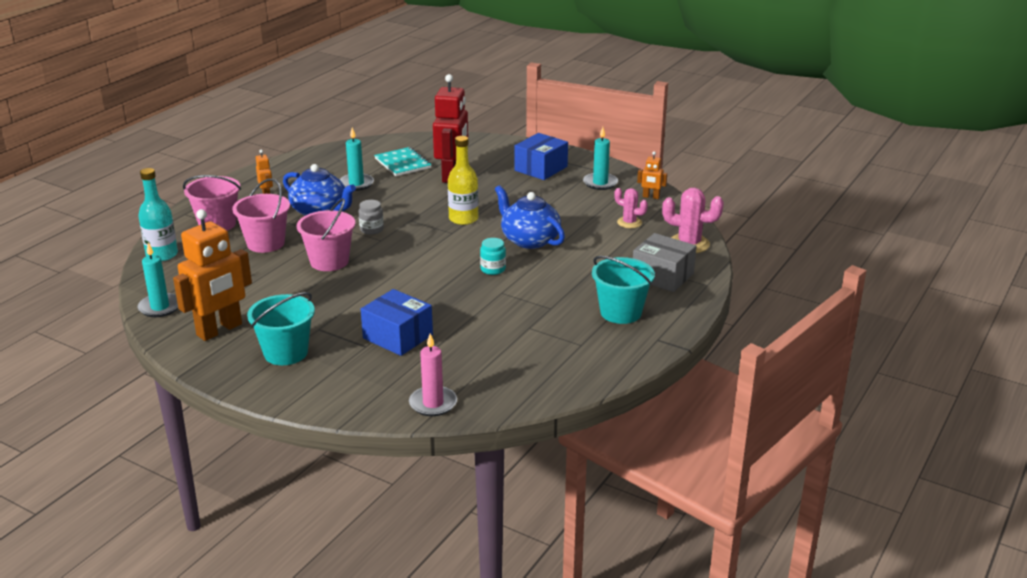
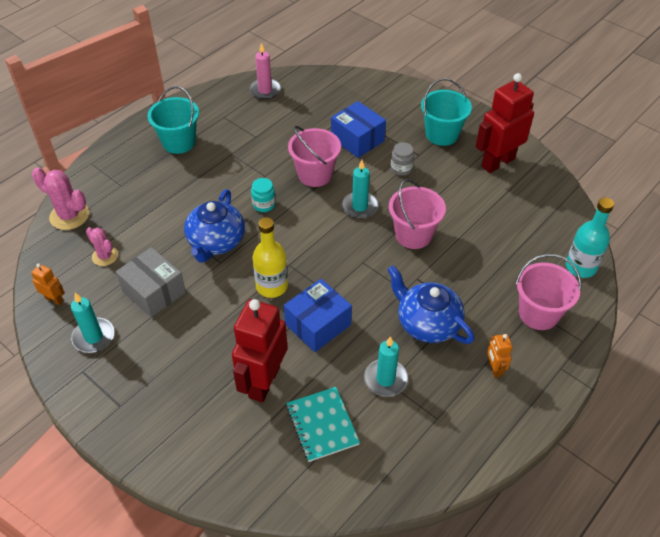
camera: 170 degrees left, 20 degrees up
(160, 307) = (555, 194): turquoise candle -> turquoise candle (359, 207)
(219, 330) = (497, 162): orange robot -> red robot
(266, 243) = (479, 272): pink bucket -> pink bucket (315, 174)
(371, 229) = (371, 281): grey jar -> grey jar (401, 168)
(433, 403) = (340, 83): pink candle -> pink candle (265, 90)
(529, 240) = (216, 242): blue teapot -> blue teapot turned 45 degrees clockwise
(541, 168) = (148, 383): blue box -> blue box (318, 324)
(662, 276) = (121, 177): grey box -> grey box (154, 292)

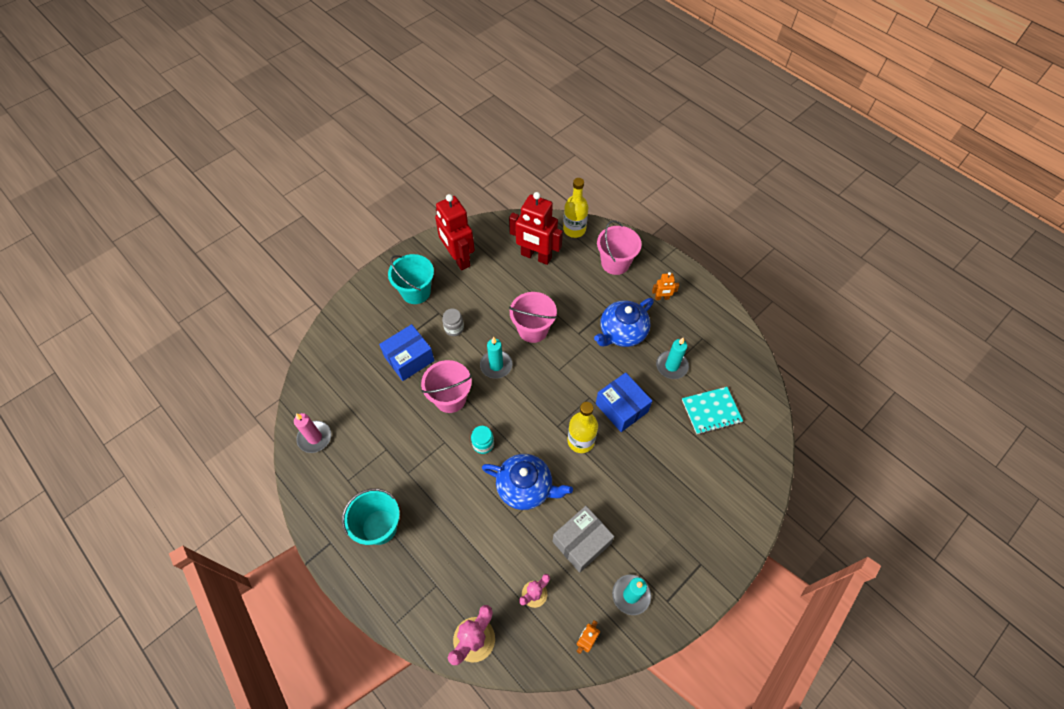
camera: 85 degrees left, 10 degrees up
(263, 382) = (675, 450): red robot -> red robot (536, 256)
(580, 267) = (574, 229): turquoise bottle -> yellow bottle

